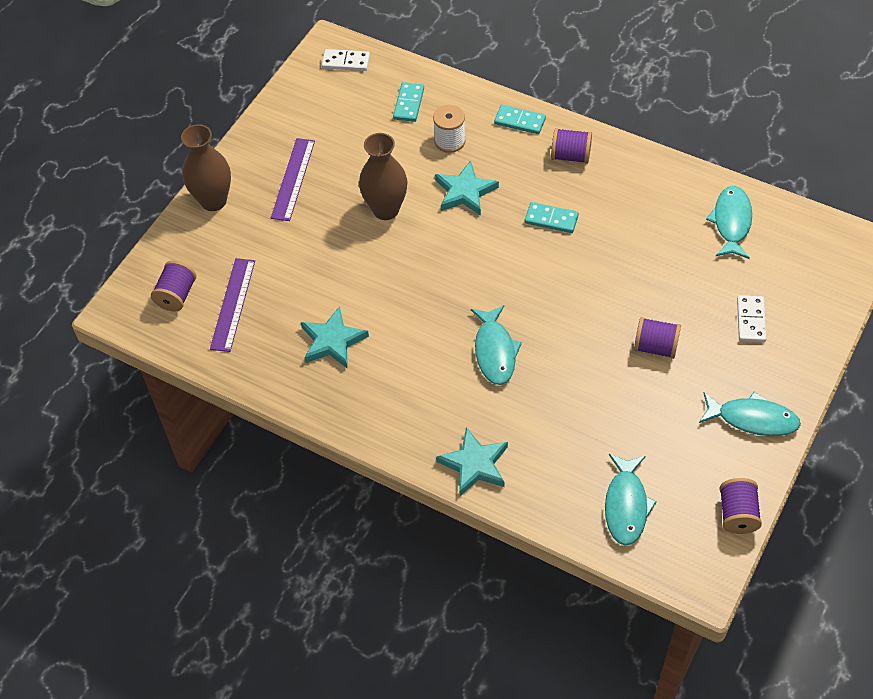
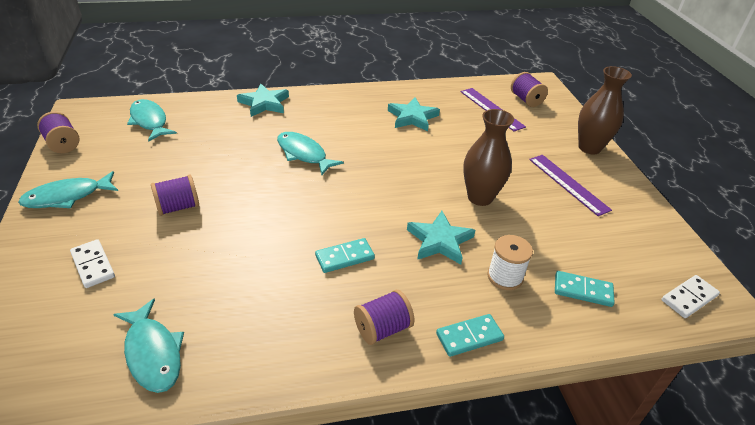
camera: 135 degrees right, 15 degrees down
(409, 104) = (583, 290): turquoise domino -> turquoise domino turned 45 degrees counterclockwise

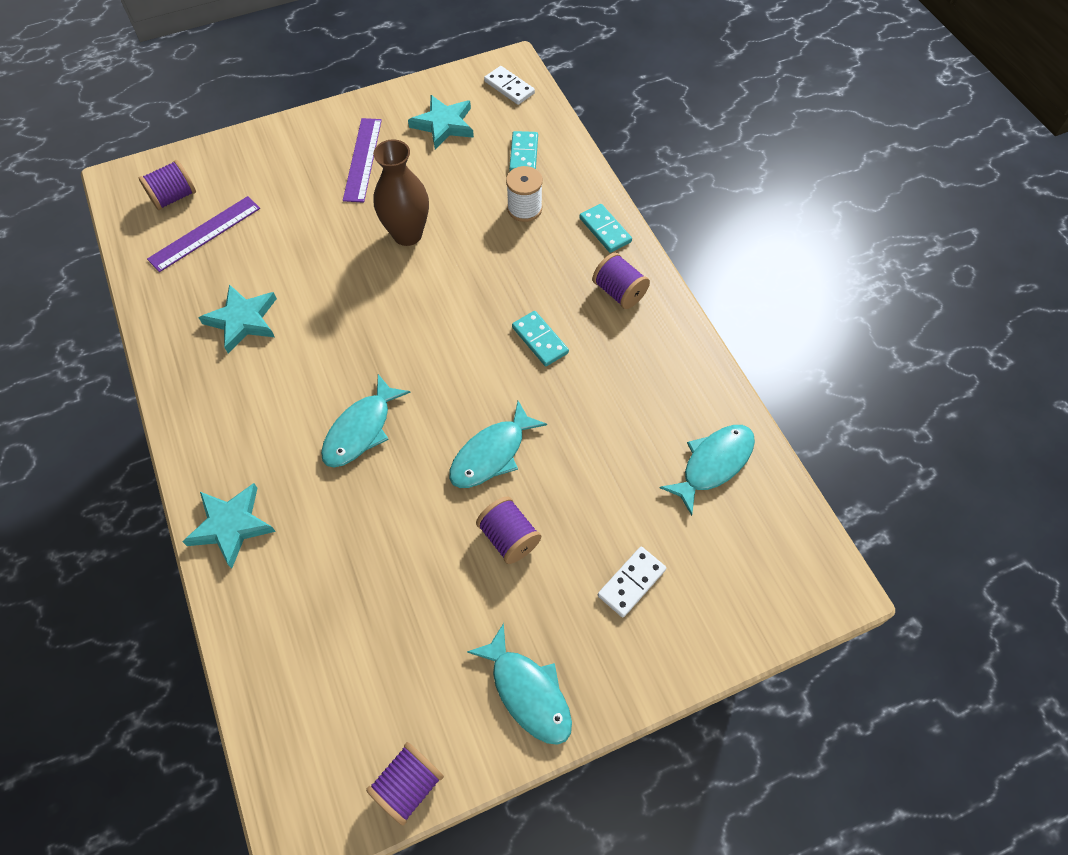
camera: 100 degrees left, 20 degrees up
(150, 121) = (315, 681): turquoise fish -> turquoise fish (492, 454)
(440, 241) = (490, 263): turquoise star -> turquoise star (444, 124)
(568, 184) = (363, 159): purple ruler -> purple ruler turned 45 degrees counterclockwise
(589, 147) = (284, 138): brown vase -> none

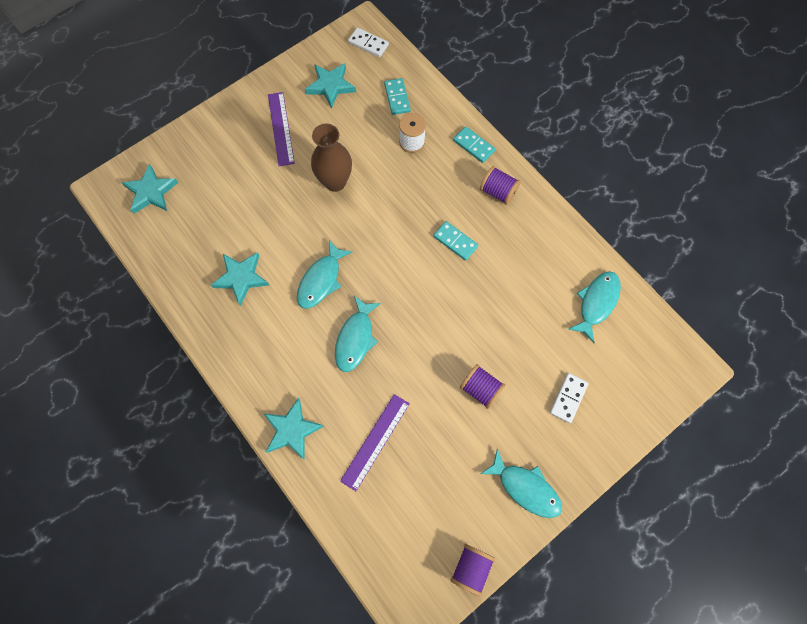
camera: 15 degrees left, 10 degrees up
(174, 197) = (151, 192): purple spool -> turquoise star
(205, 233) = (186, 216): purple ruler -> purple ruler (375, 441)
(492, 454) = (450, 333): turquoise fish -> turquoise fish (321, 280)

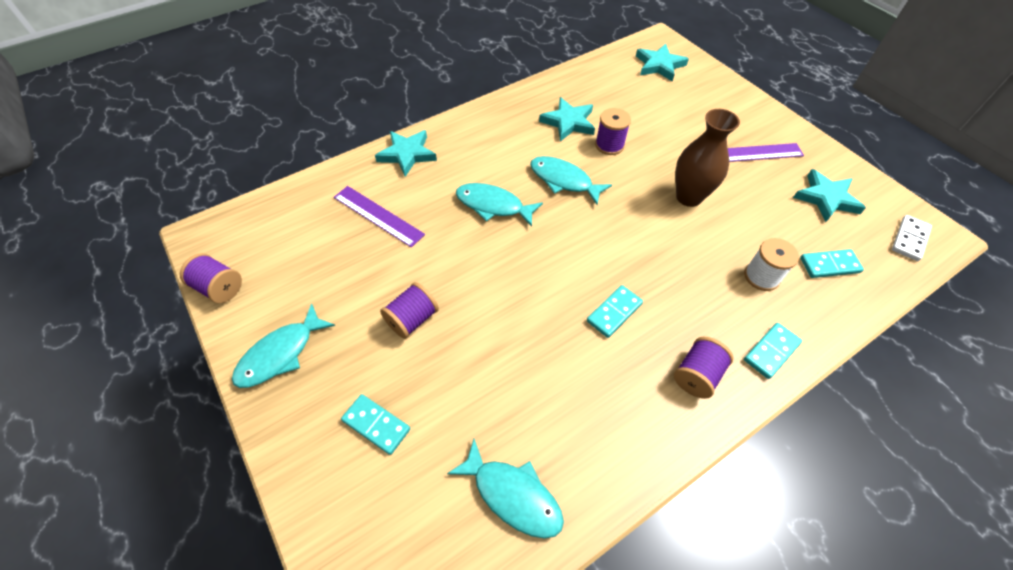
camera: 95 degrees right, 15 degrees down
(273, 241) = (609, 145): none -> purple spool
(568, 398) = (376, 425): white domino -> turquoise domino

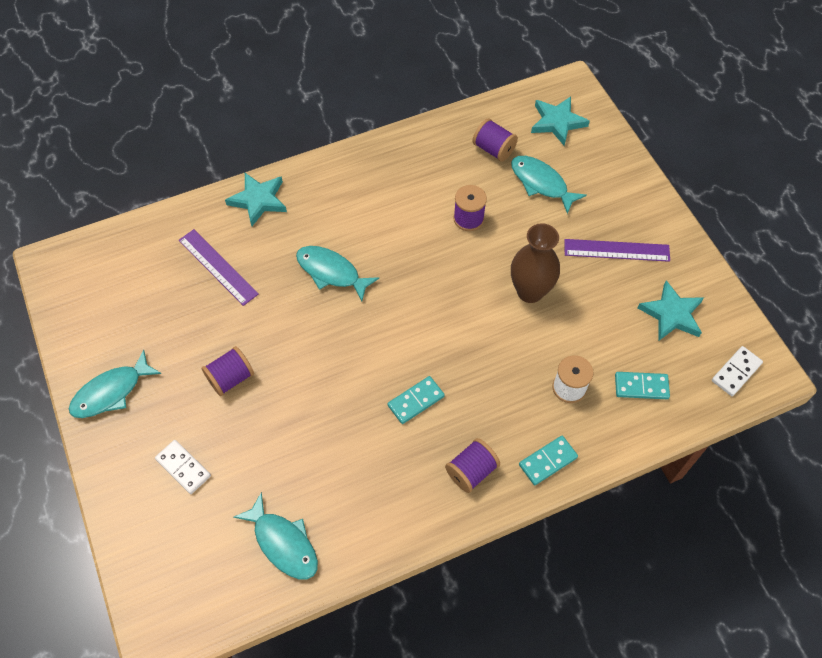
camera: 10 degrees right, 5 degrees up
(219, 288) = (64, 320): purple spool -> purple spool (493, 149)
(376, 425) = (183, 468): turquoise domino -> white domino
(564, 180) = (409, 254): turquoise fish -> turquoise fish (541, 183)
(568, 122) = (434, 184): turquoise star -> none

